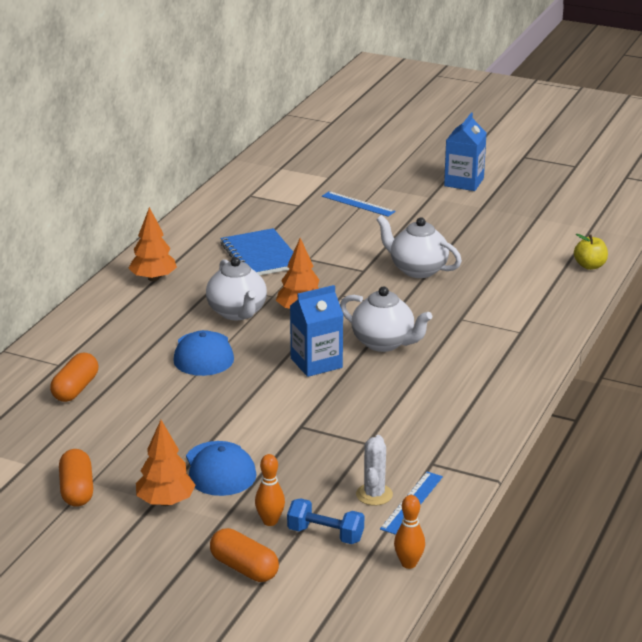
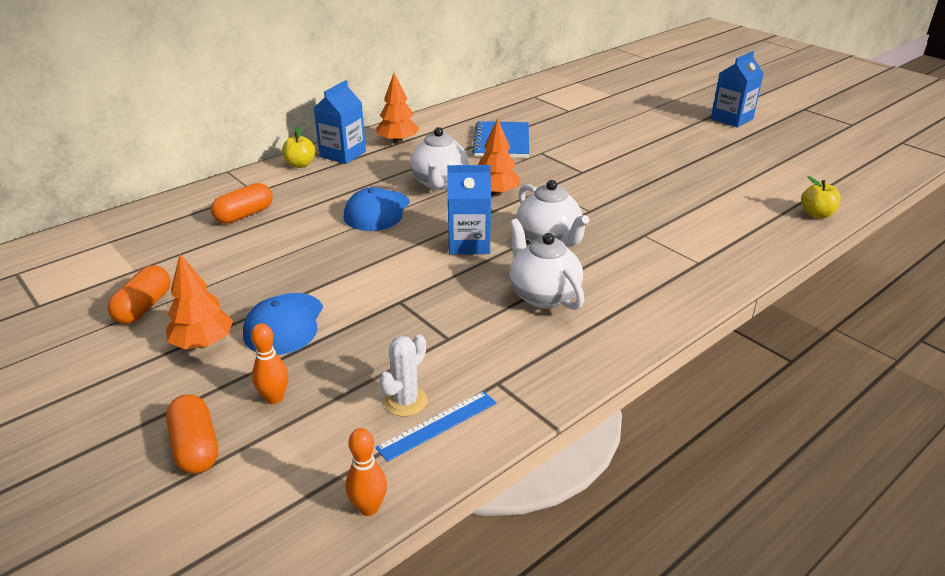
camera: 25 degrees right, 5 degrees up
(75, 326) = (300, 164): none -> yellow apple
(109, 305) = (343, 154): none -> blue carton
(325, 534) = (313, 434): blue dumbbell -> none
(358, 204) = (620, 118): blue ruler -> none
(417, 270) = (633, 181): white teapot -> white teapot (543, 295)

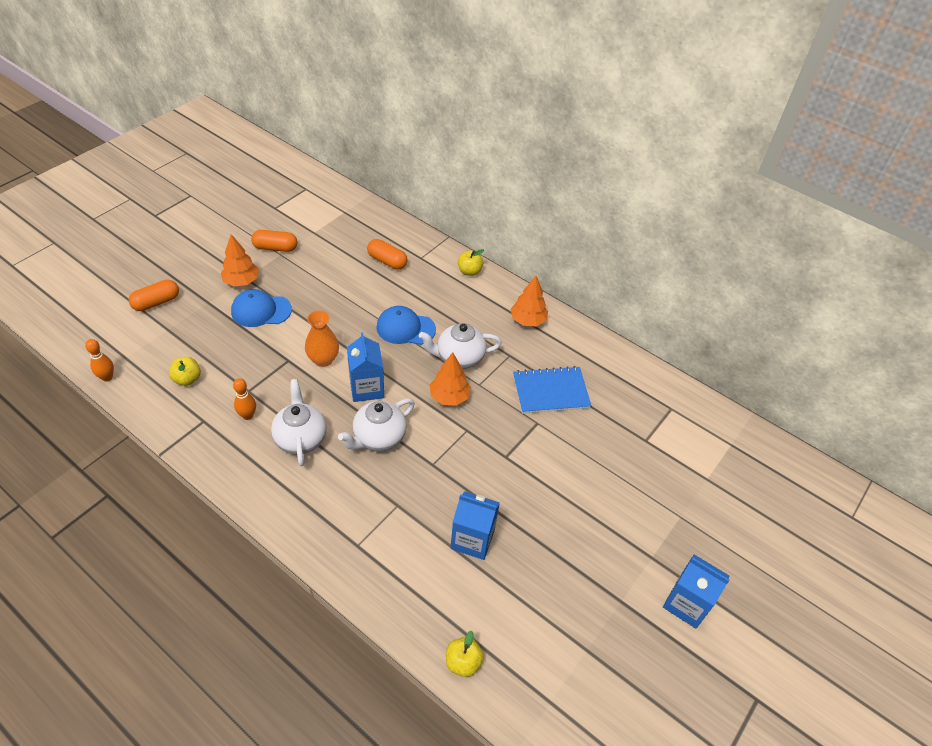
camera: 75 degrees right, 15 degrees up
(274, 398) = (193, 322): orange bowling pin -> orange bowling pin (248, 415)
(343, 154) = (494, 291): blue carton -> blue carton (472, 539)
(405, 401) = (187, 379): white cactus -> yellow apple
(409, 272) = (323, 359): none -> orange vase
(437, 425) = (166, 396): blue ruler -> none
(543, 295) = (300, 438): white teapot -> white teapot turned 60 degrees counterclockwise

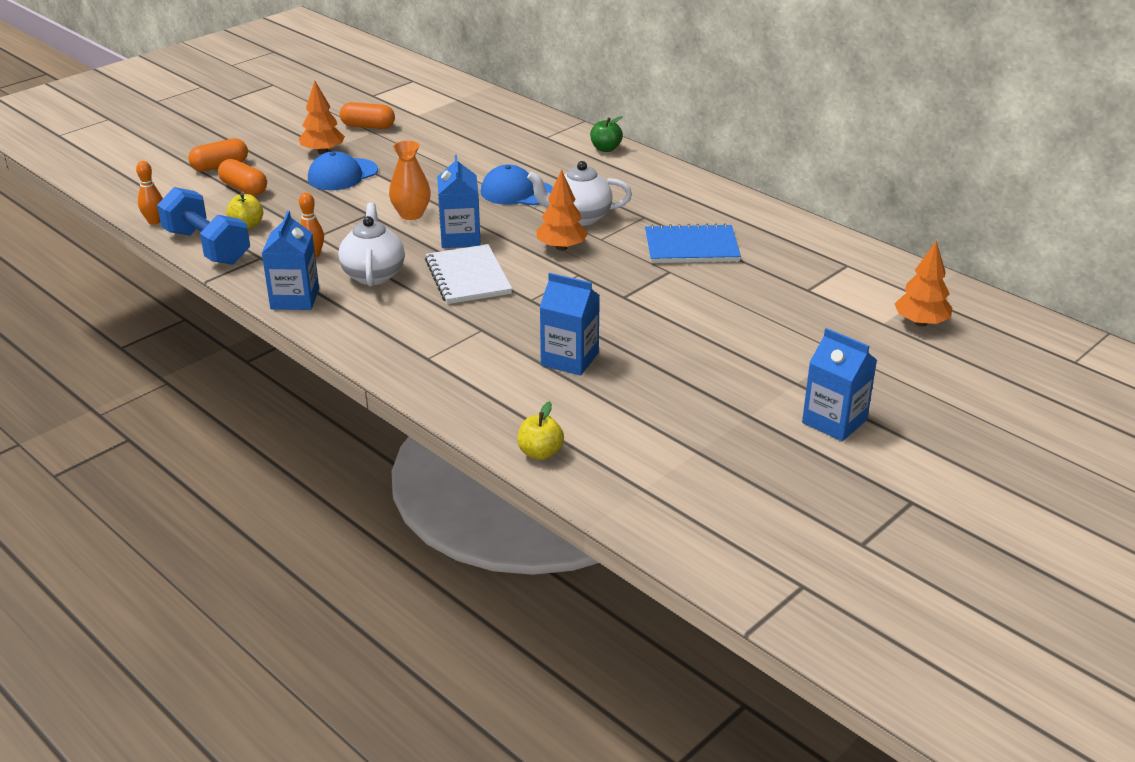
camera: 10 degrees right, 15 degrees down
(156, 409) = (207, 247): none -> blue dumbbell
(238, 474) = (295, 299): none -> blue carton
(261, 310) = (342, 175): blue cap -> blue cap turned 45 degrees counterclockwise
(378, 438) = (468, 277): white teapot -> white notebook
(387, 261) = (503, 139): orange capsule -> orange capsule (244, 188)
(469, 271) = (605, 149): yellow apple -> green apple
(528, 320) = (673, 189): orange tree -> orange tree (921, 323)

